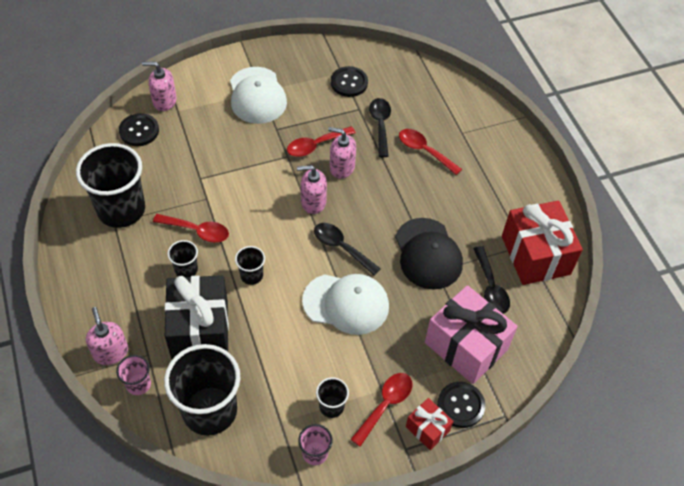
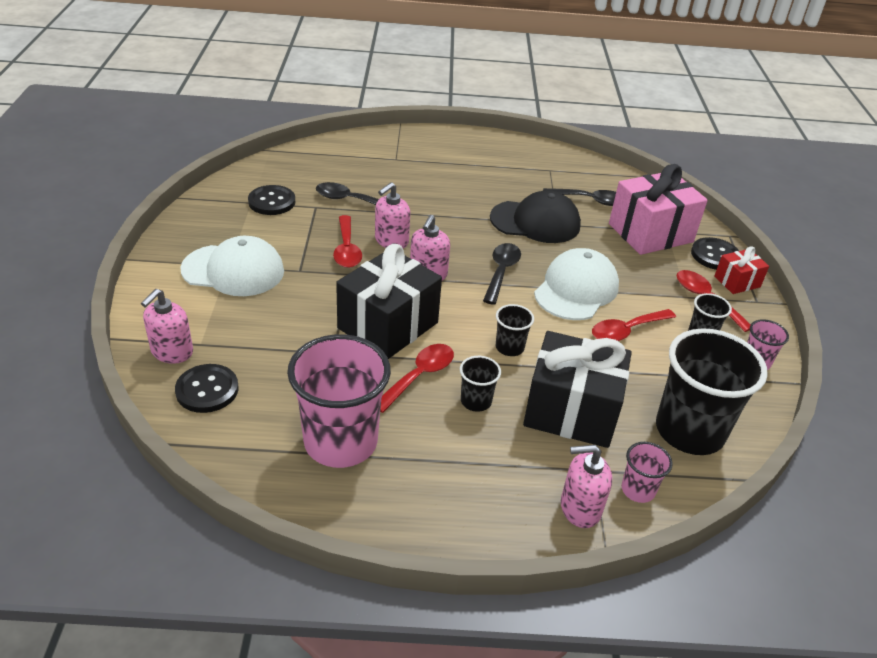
camera: 70 degrees left, 15 degrees down
(121, 210) = (340, 442): black cup -> pink cup
(241, 197) = (388, 325): none -> black gift
(341, 247) = (501, 272): black spoon -> black spoon turned 135 degrees clockwise
(424, 151) = (404, 185): red spoon -> red spoon (626, 331)
(535, 255) = (563, 167): red gift -> none

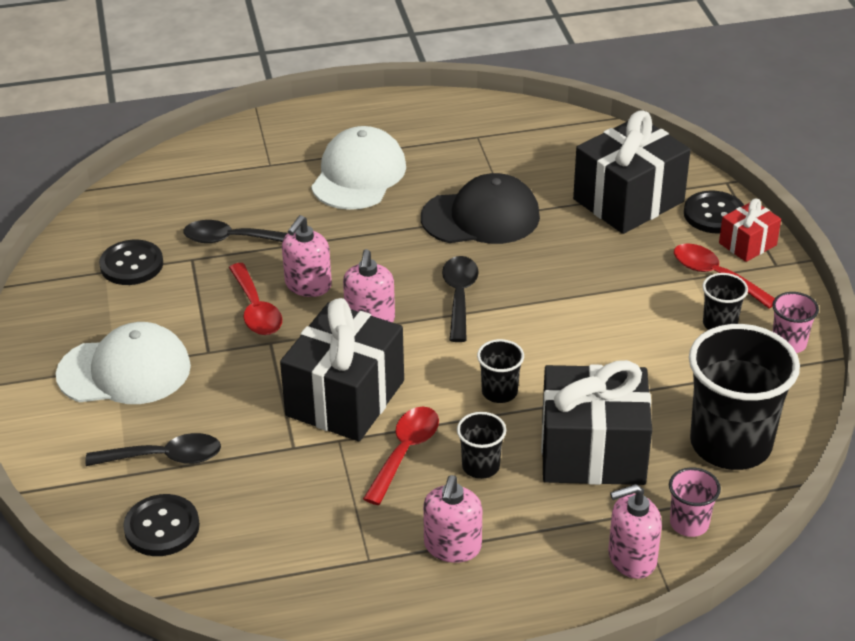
camera: 10 degrees left, 0 degrees up
(172, 352) = (97, 492): pink soap dispenser -> pink soap dispenser (452, 546)
(340, 442) = (343, 550): pink cup -> none
(576, 289) = (557, 299): white cap -> white cap (358, 175)
(590, 200) = (541, 170): black spoon -> black spoon (164, 457)
(626, 331) = (631, 339): red spoon -> none
(650, 233) = (628, 200): pink gift -> black gift

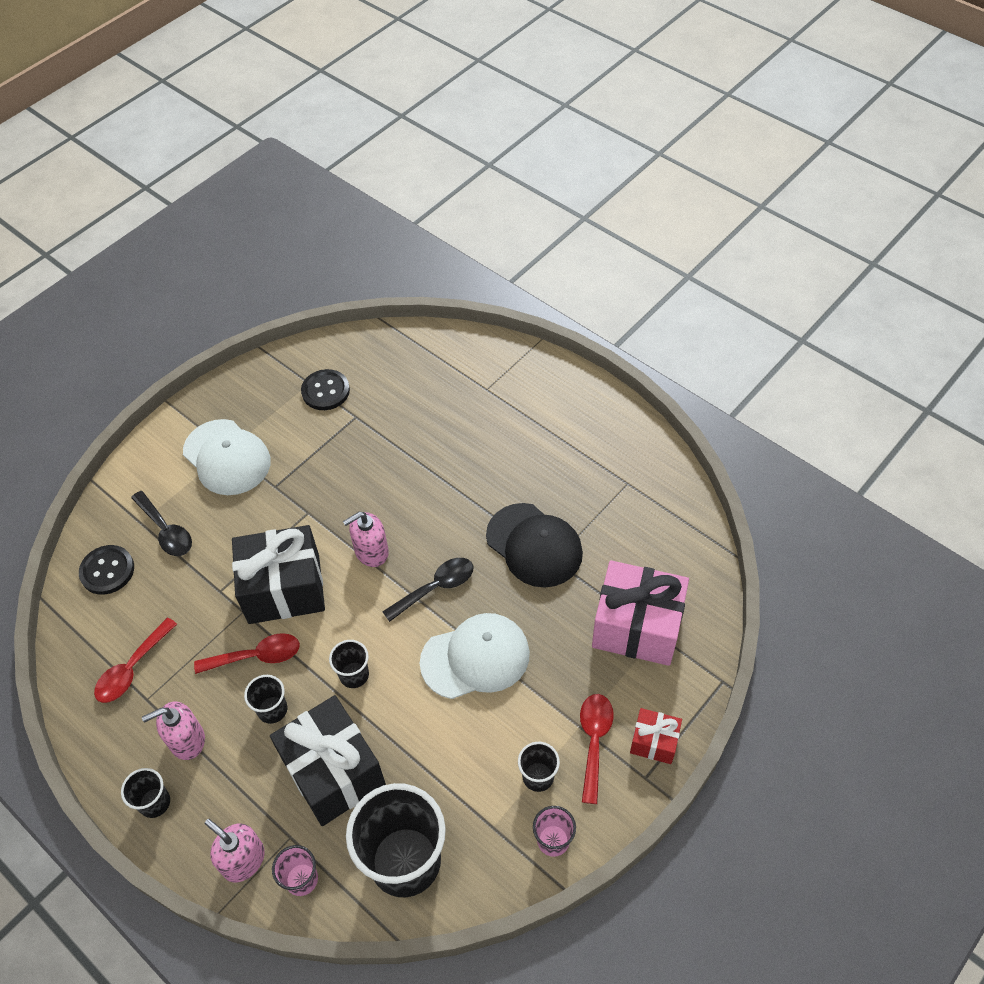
camera: 55 degrees right, 15 degrees up
(233, 239) = (392, 424): black spoon -> none
(256, 309) = (333, 483): red spoon -> red spoon (132, 668)
(308, 285) = (378, 494): pink soap dispenser -> none
(358, 175) = (518, 444): white cap -> white cap (475, 658)
(503, 602) = (155, 802): none -> black cup
(628, 200) = (637, 627): black gift -> pink gift
(714, 214) = (671, 696): black button -> none

